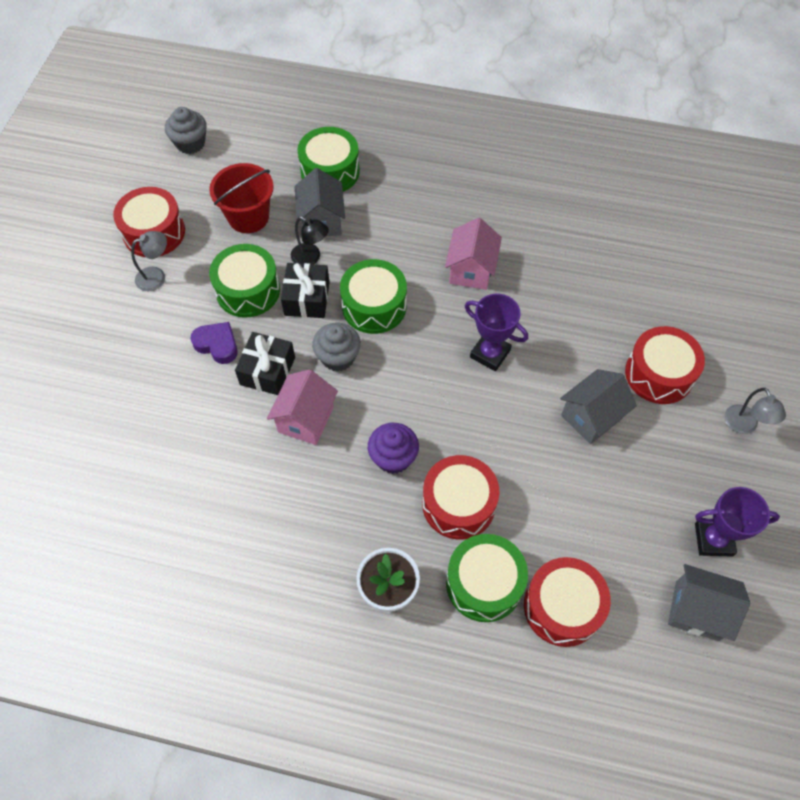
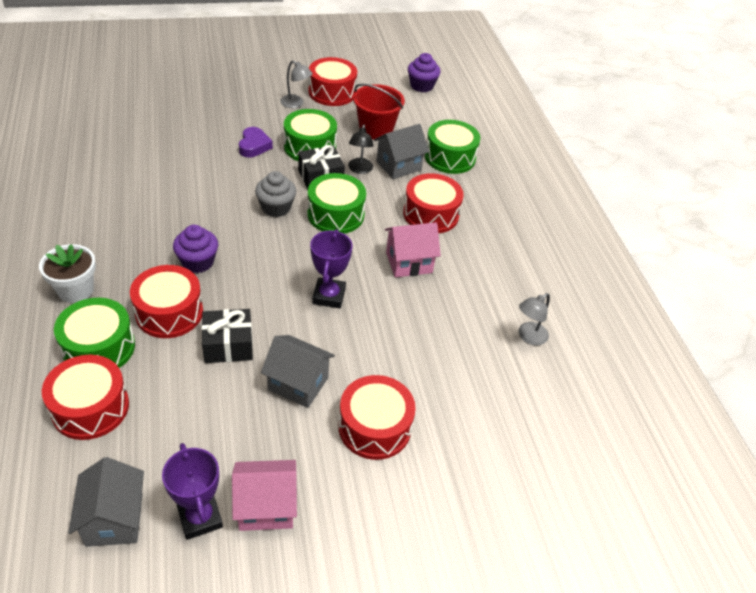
camera: 60 degrees right, 15 degrees down
(190, 143) = (421, 86): grey cupcake -> purple cupcake
(267, 371) = (244, 175): black gift -> black gift (228, 345)
(306, 419) = (211, 206): pink house -> pink house (266, 507)
(410, 224) = (431, 214): none -> red drum
(744, 426) = (349, 519): grey lamp -> grey lamp (528, 337)

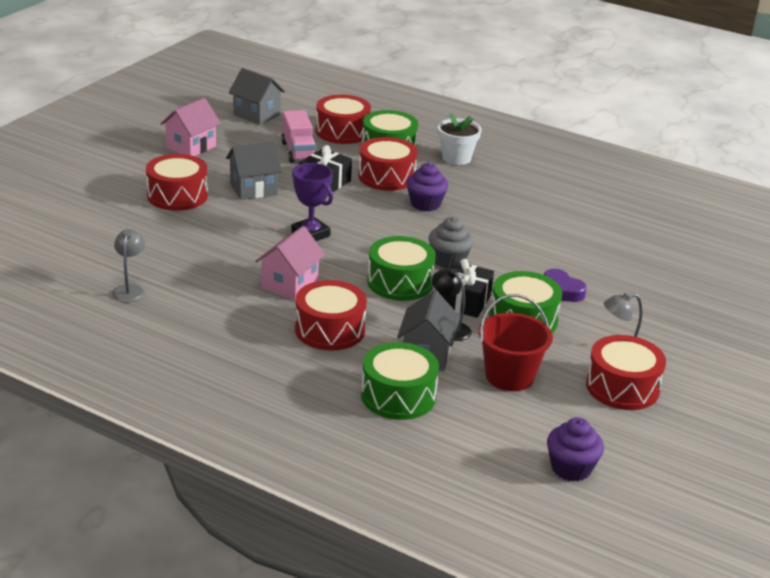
camera: 135 degrees right, 15 degrees down
(180, 409) = (298, 151): none -> pink truck
(200, 517) = (218, 131): purple trophy -> none

